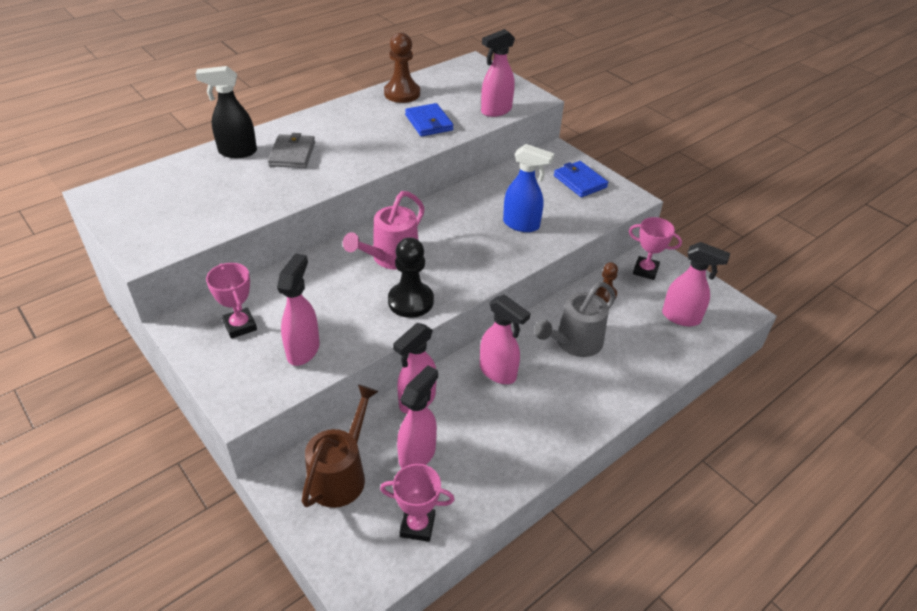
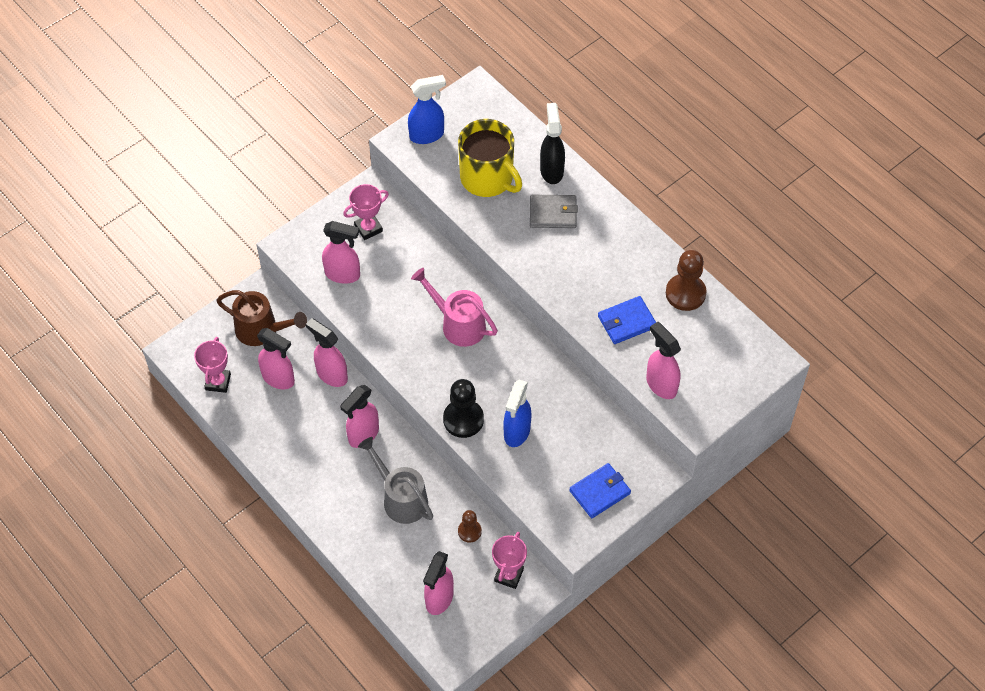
camera: 90 degrees right, 15 degrees up
(146, 233) = (427, 135): none -> blue spray bottle
(230, 192) = (488, 178): none -> yellow mug
(411, 301) = (401, 343): black pawn -> black pawn (463, 419)

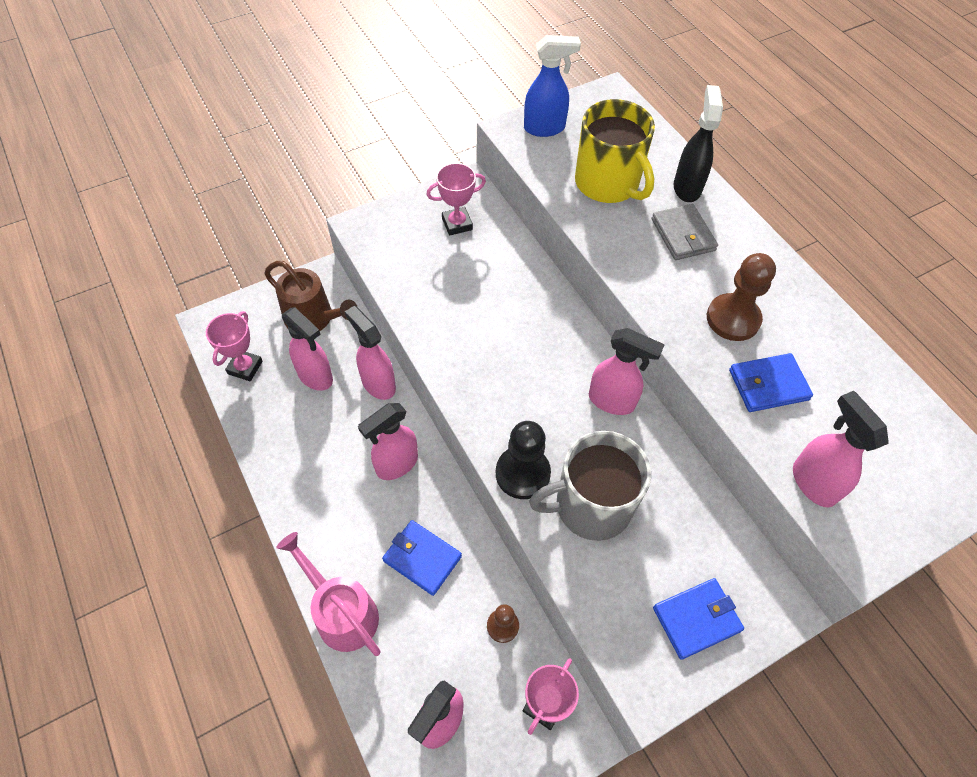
camera: 10 degrees right, 0 degrees up
(343, 274) = (415, 268): pink spray bottle -> pink spray bottle (612, 401)
(400, 498) = (422, 558): grey watering can -> blue wallet
(457, 324) = (539, 349): pink watering can -> pink watering can (341, 611)
(516, 432) = (591, 506): blue spray bottle -> grey mug
(553, 213) = (683, 235): grey wallet -> grey wallet turned 60 degrees clockwise
(685, 293) = (851, 362): brown pawn -> brown pawn (733, 319)

